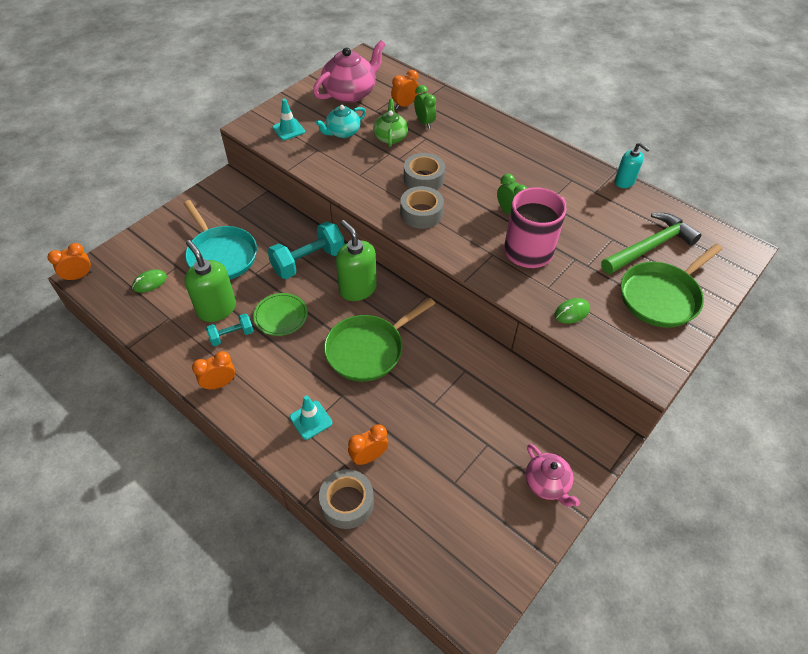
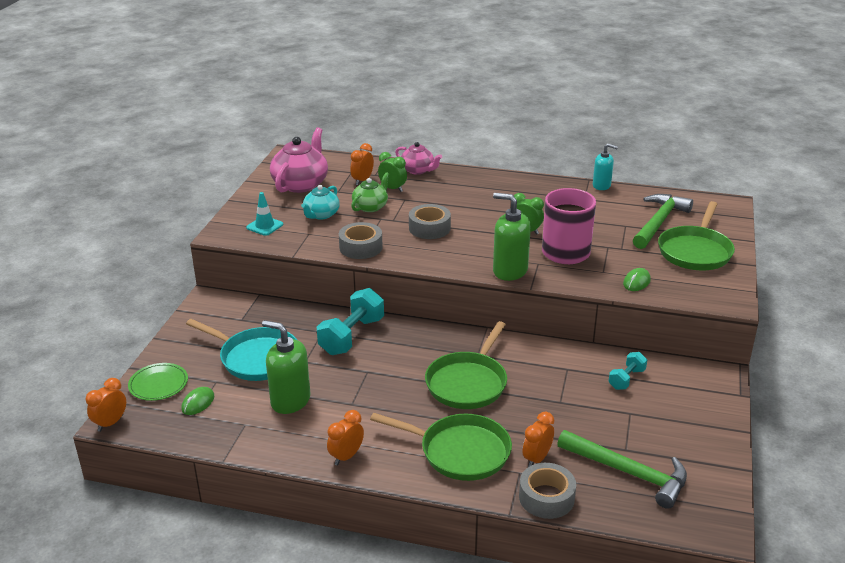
camera: 25 degrees left, 20 degrees down
(231, 335) = (325, 416): turquoise dumbbell -> turquoise dumbbell (626, 379)
(281, 316) = (361, 385): green plate -> green plate (158, 384)
(311, 420) = (460, 452): turquoise traffic cone -> green pan
(357, 289) = (418, 342): green soap dispenser -> green soap dispenser (509, 271)
(390, 137) = (370, 207): green teapot -> green teapot turned 60 degrees clockwise
(421, 213) = (450, 253): grey tape -> grey tape (361, 247)
(438, 510) = (628, 473): none -> green hammer
(547, 483) = (700, 421): pink teapot -> pink teapot (418, 170)

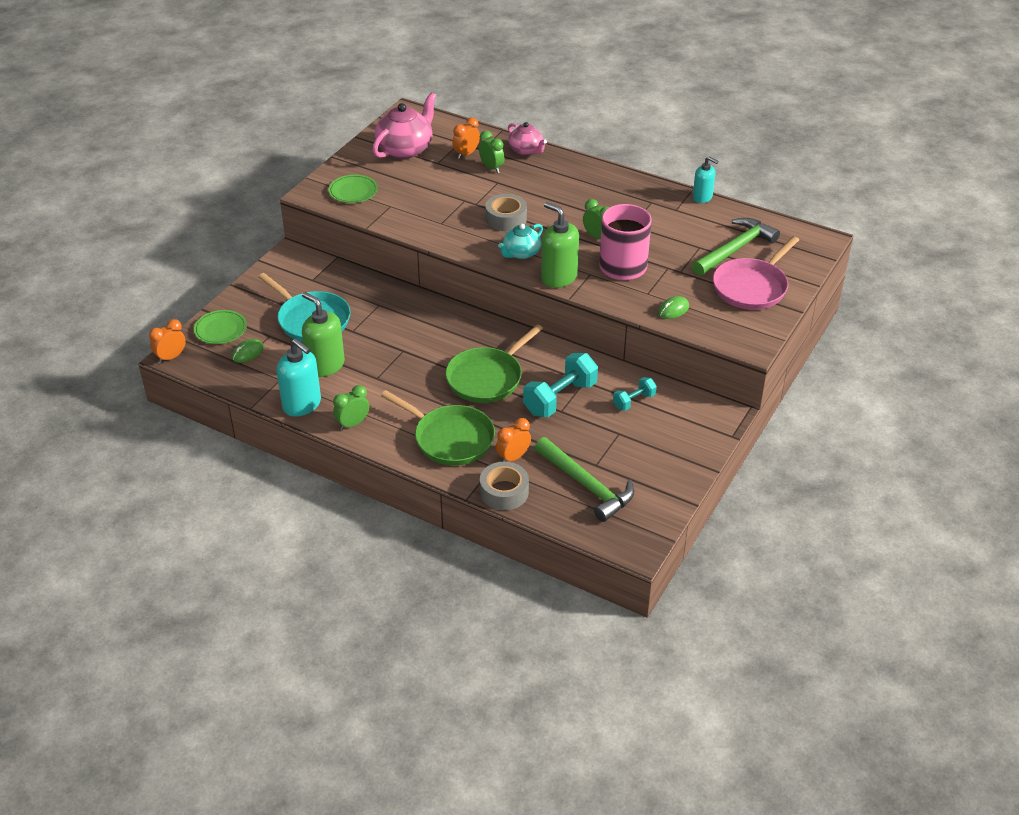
camera: 15 degrees right, 10 degrees up
(264, 226) = (353, 191): turquoise traffic cone -> green plate
(280, 446) = (302, 404): none -> turquoise soap dispenser
(321, 215) = (410, 187): turquoise teapot -> turquoise teapot (521, 253)
(346, 456) = (353, 424): orange clock -> green clock
(351, 336) = (403, 314): turquoise dumbbell -> turquoise dumbbell (560, 398)
(361, 247) = (432, 229): grey tape -> none
(370, 207) = (461, 185): green teapot -> none
(695, 251) = (751, 287): green pan -> pink pan

